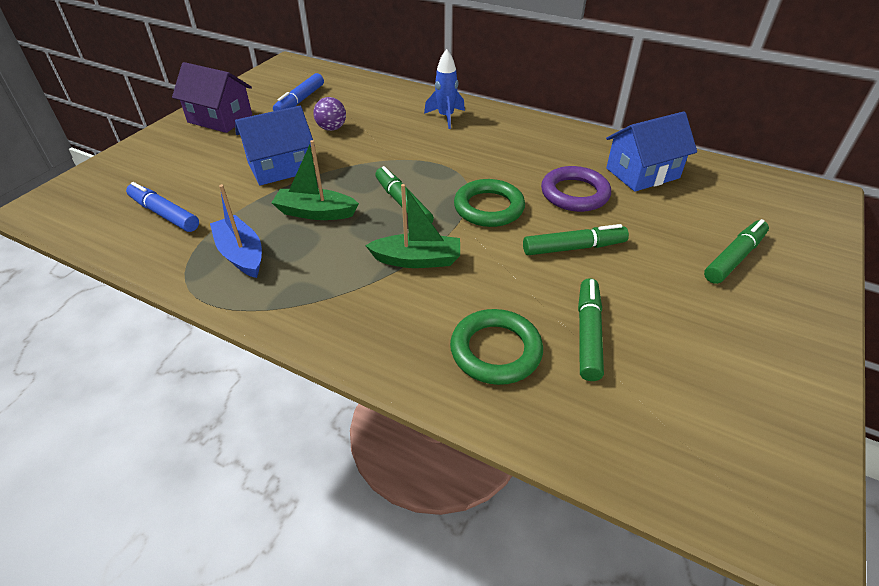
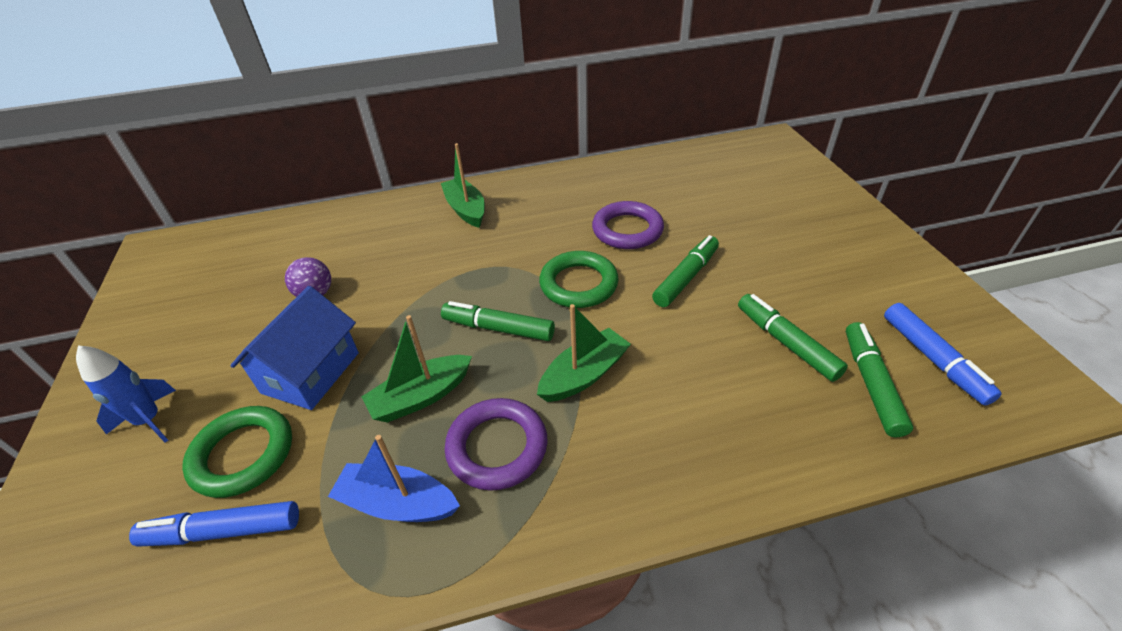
camera: 40 degrees left, 0 degrees up
(220, 119) = (142, 362): purple house -> none
(300, 101) = (232, 283): blue marker -> blue marker (933, 359)
(319, 263) = (497, 447): none -> purple ring
(446, 117) = (426, 218): blue rocket -> blue rocket (149, 420)
(478, 124) = (466, 209): none -> green boat
(495, 350) = (749, 408): green ring -> green ring (243, 454)
(642, 173) = (651, 184): blue house -> none
(734, 258) = (788, 217): green marker -> green marker (871, 383)

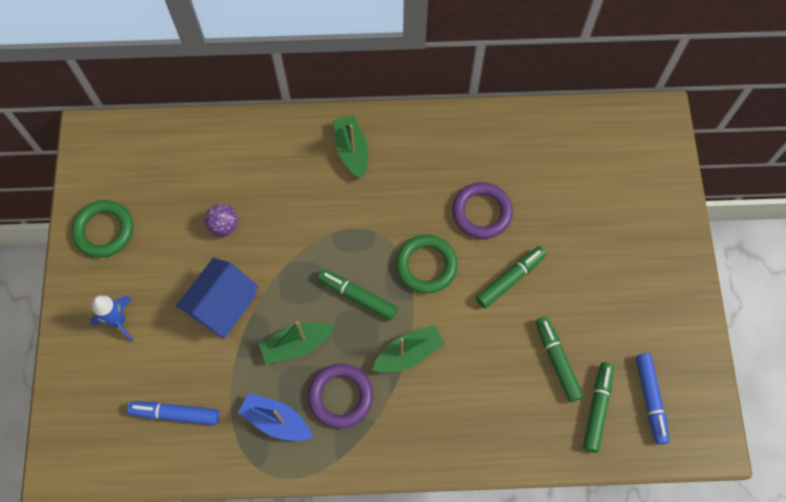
camera: 10 degrees right, 25 degrees up
(243, 454) = (182, 363): green ring -> green ring (104, 230)

